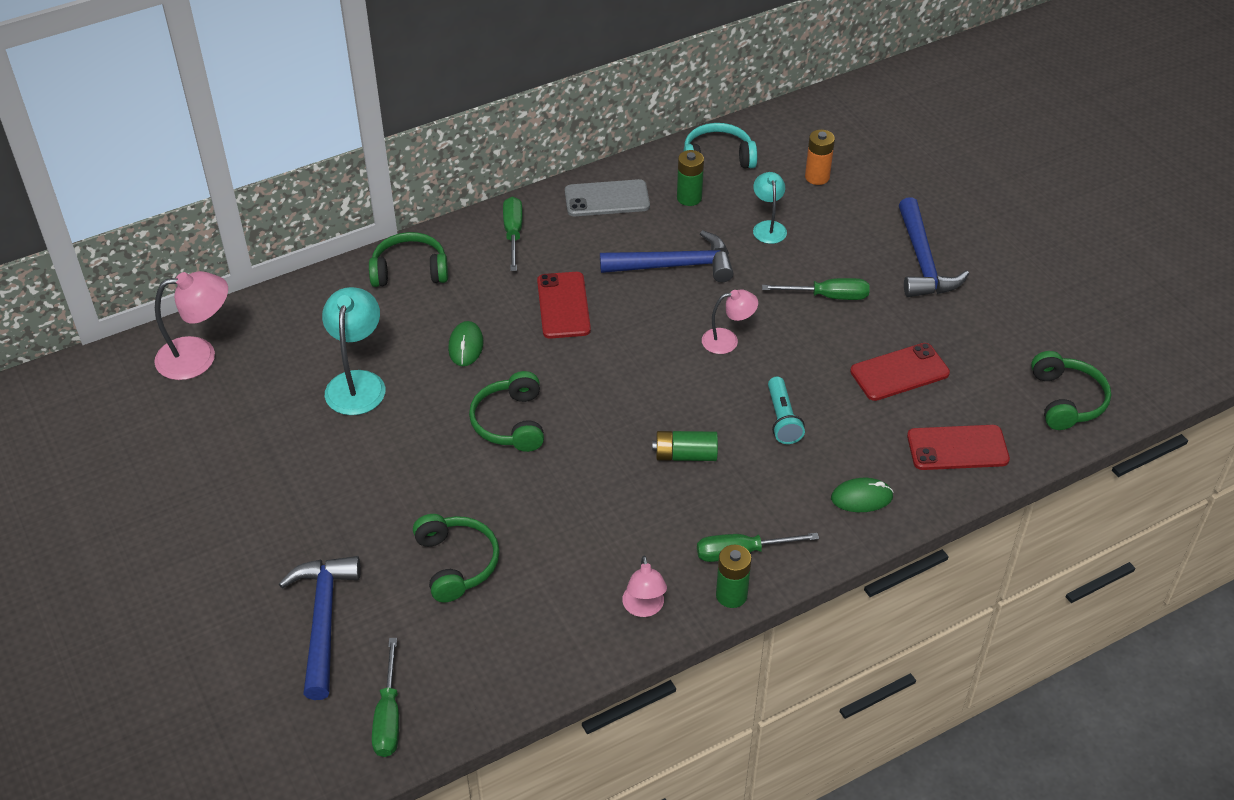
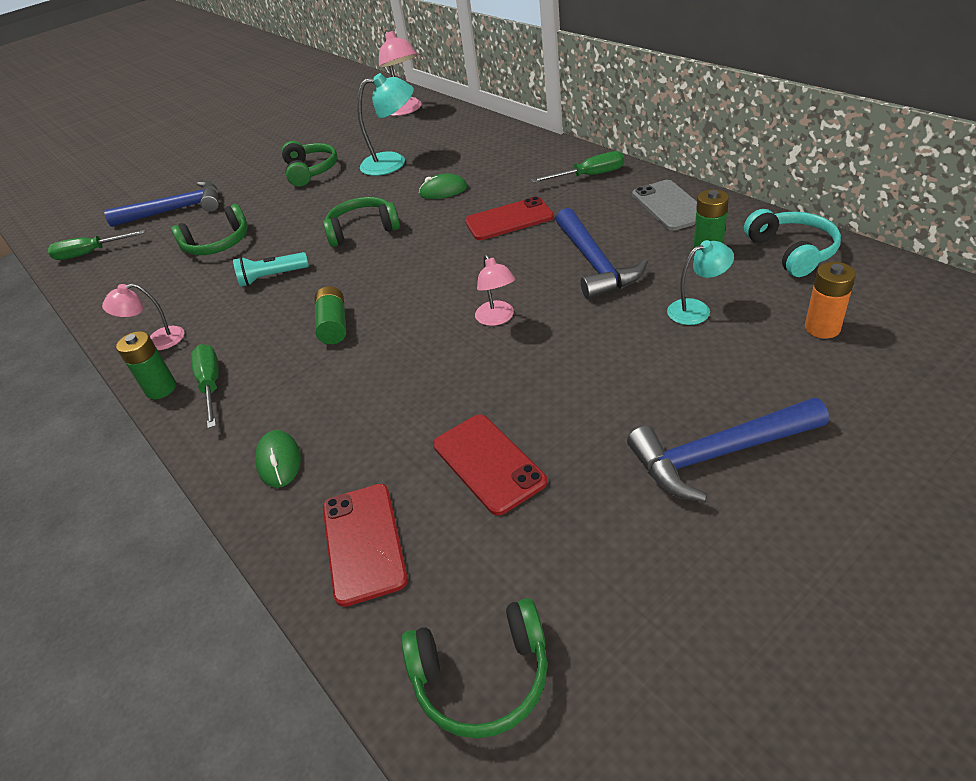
camera: 85 degrees right, 5 degrees down
(410, 271) = (519, 149): green headphones -> green headphones (310, 171)
(782, 419) = (391, 378): turquoise flashlight -> turquoise flashlight (272, 277)
(828, 296) = (600, 377): green screwdriver -> none

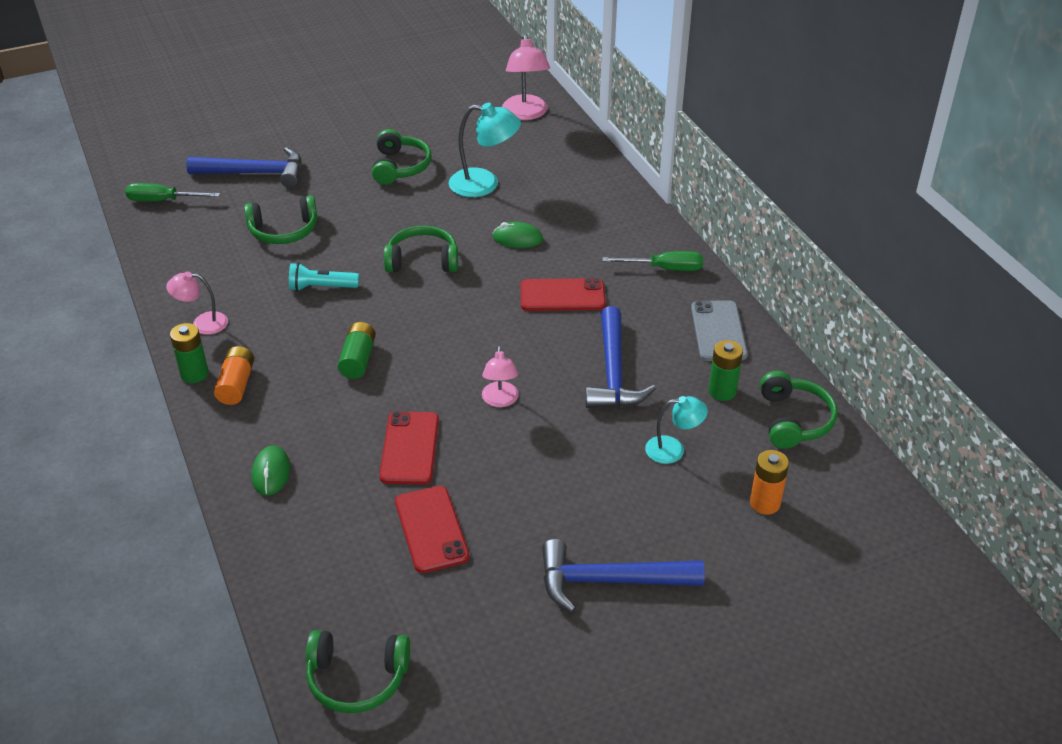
camera: 10 degrees right, 0 degrees up
(211, 385) = (236, 384): green screwdriver -> orange battery
(363, 542) = (312, 560): red phone -> red phone (409, 448)
(791, 251) = (793, 420): turquoise headphones -> green headphones

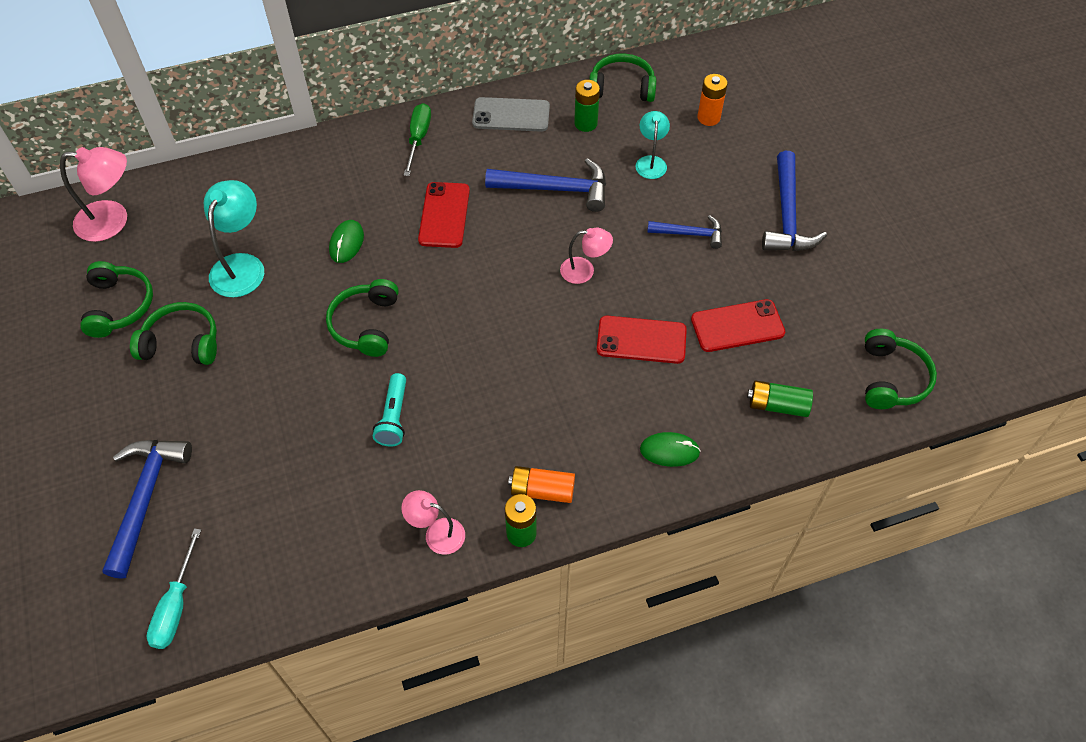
camera: 85 degrees left, 15 degrees up
(163, 201) = (176, 605): green screwdriver -> turquoise screwdriver
(202, 323) = (437, 533): pink lamp -> pink lamp turned 105 degrees clockwise
(283, 230) = (279, 459): green headphones -> green headphones (119, 306)
(358, 359) = (515, 381): green battery -> green battery (777, 405)
(564, 486) = (690, 234): none -> blue hammer

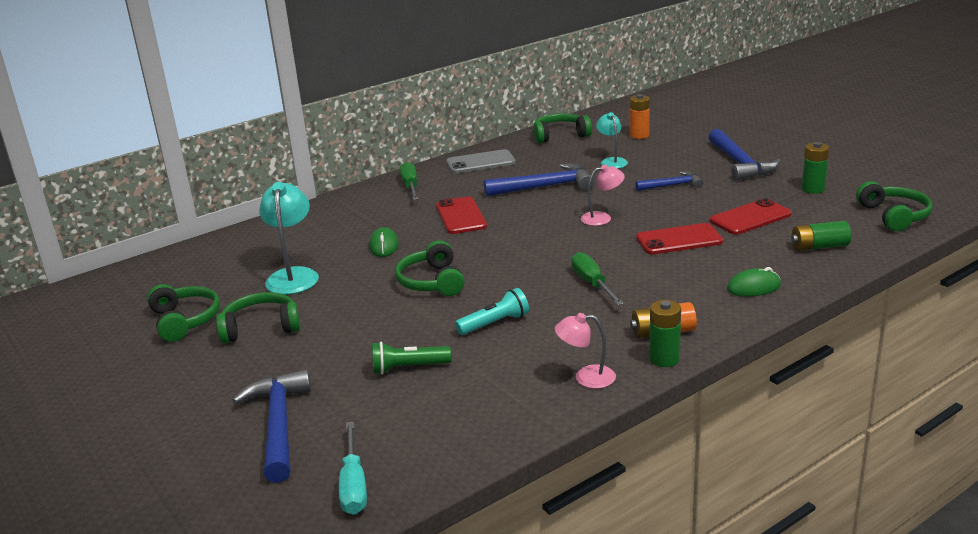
camera: 15 degrees left, 30 degrees down
(113, 221) = (152, 277): pink lamp -> none
(287, 457) = (408, 368): none -> green flashlight
(394, 417) = (495, 323): turquoise flashlight -> turquoise flashlight turned 105 degrees counterclockwise
(516, 385) = (592, 284): none -> green screwdriver
(585, 123) = (545, 155): green battery -> green battery (813, 189)

